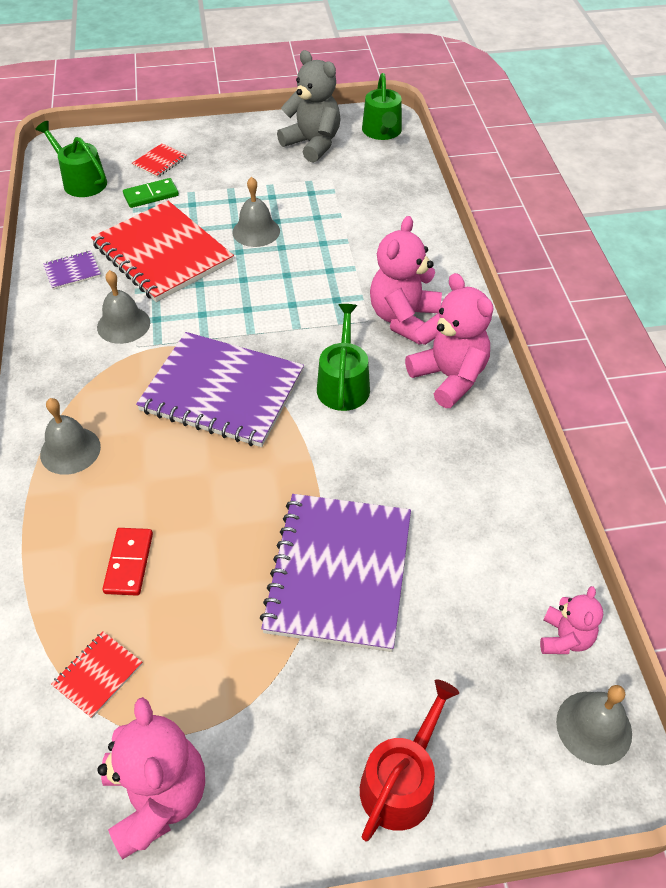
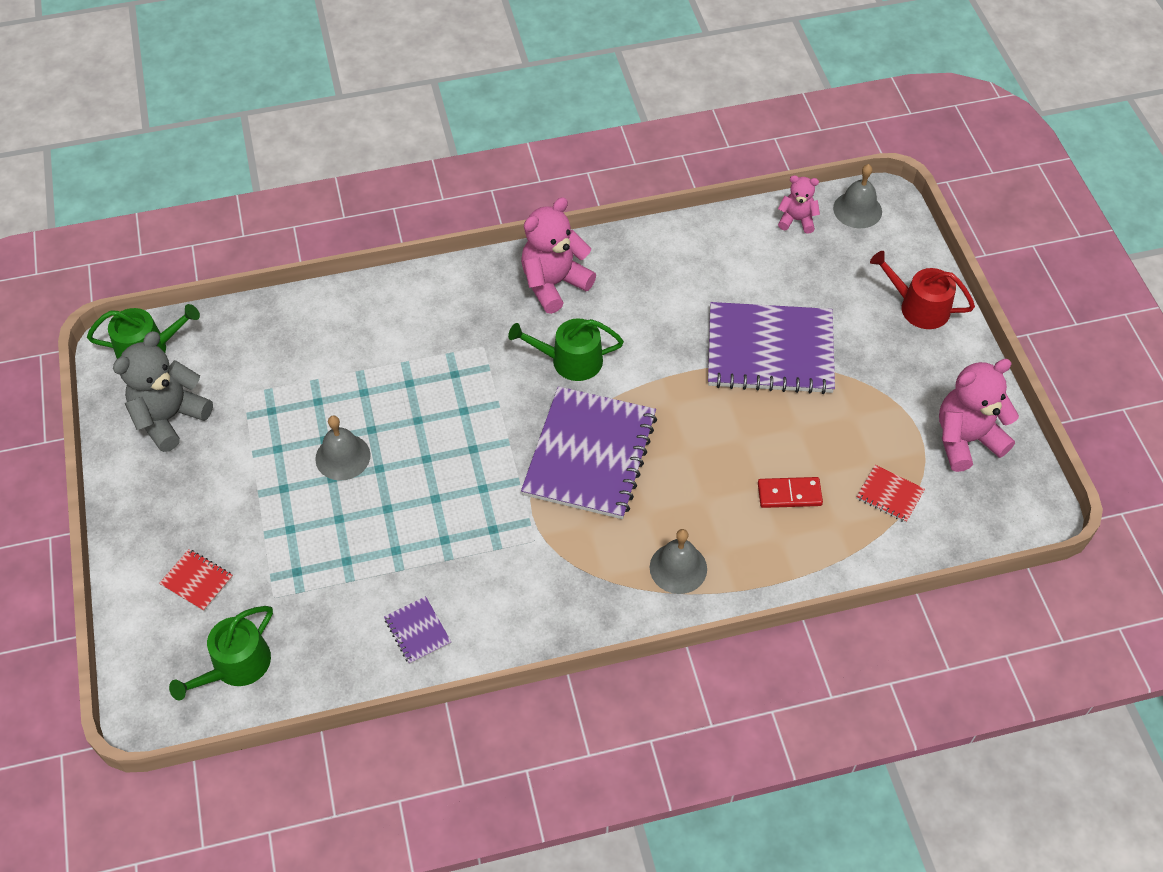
camera: 95 degrees left, 5 degrees up
(123, 324) = (503, 559): grey bell -> none
(151, 195) = (270, 577): green domino -> none
(163, 253) = (383, 543): red notebook -> none
(403, 319) = (479, 319): pink teddy bear -> none

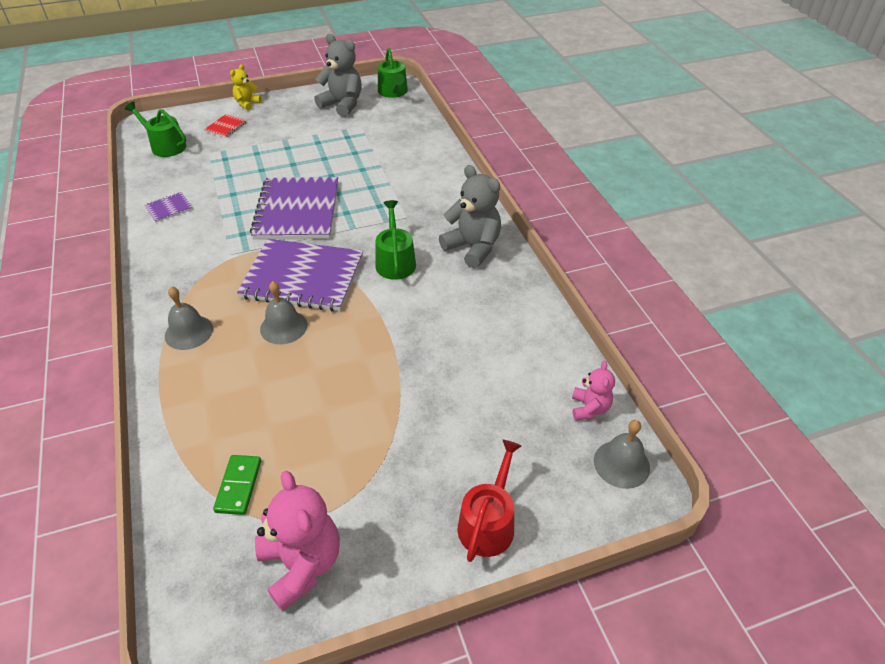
camera: 85 degrees right, 10 degrees down
(125, 556) = (247, 104): none -> yellow teddy bear
(343, 457) = (309, 166): grey bell -> grey bell (283, 327)
(554, 284) = (473, 248): pink teddy bear -> grey teddy bear
(770, 350) = (415, 388): purple notebook -> purple notebook (297, 211)
(789, 494) = (250, 404): red domino -> none
(889, 495) = (239, 486): red notebook -> green domino

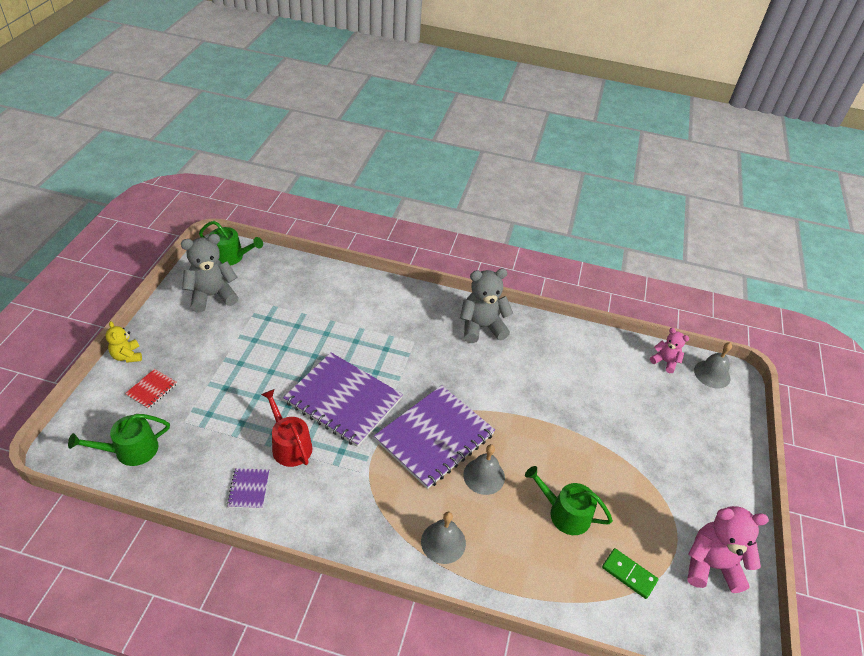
camera: 60 degrees left, 0 degrees up
(226, 127) = (151, 389): red notebook -> red notebook turned 60 degrees clockwise
(395, 261) = (461, 375): green watering can -> green watering can (564, 513)
(488, 522) = (723, 455): red watering can -> red watering can (289, 445)

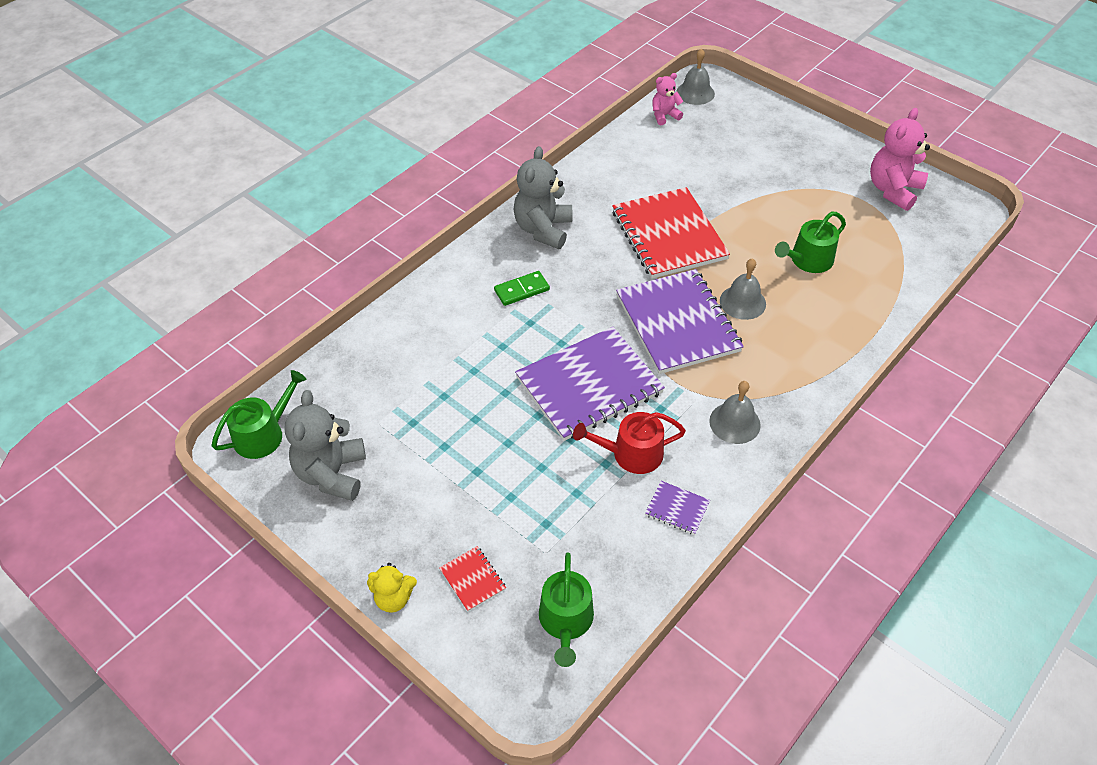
camera: 60 degrees left, 5 degrees up
(443, 542) = (806, 361): grey bell -> grey bell (734, 423)
(527, 404) = (669, 235): none -> red notebook
(629, 574) = (884, 244): green domino -> green domino (521, 290)

